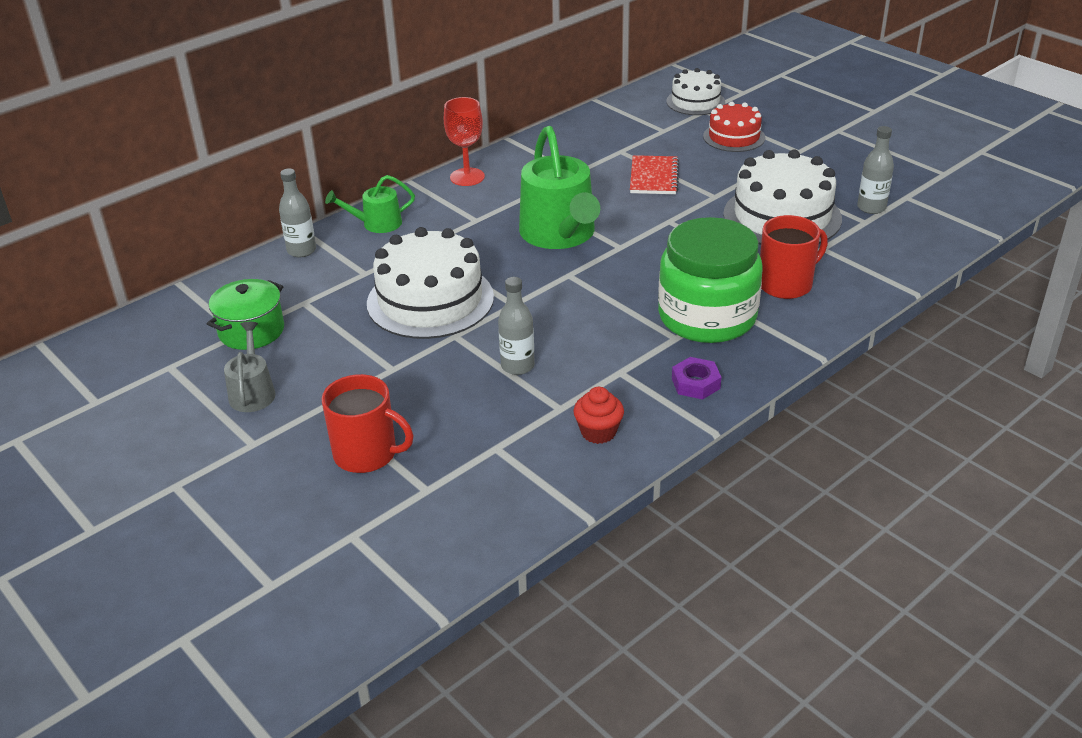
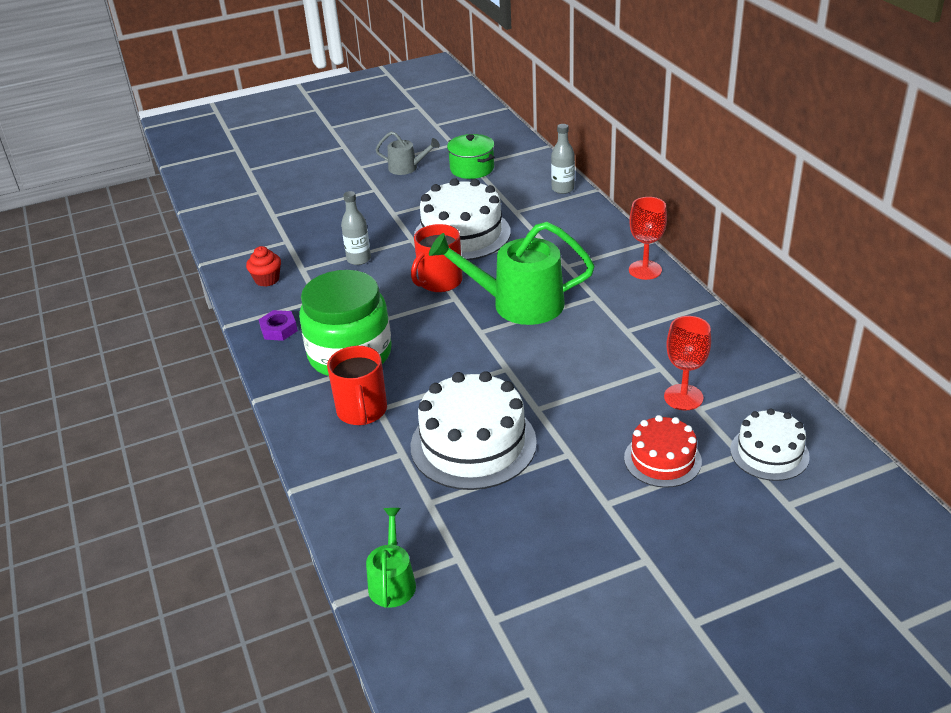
camera: 110 degrees right, 0 degrees up
(367, 454) = (319, 200): red mug -> red mug (439, 282)
(377, 224) = (585, 221): green watering can -> green watering can (392, 582)
(653, 137) = (683, 397): none -> red goblet
(653, 177) = (594, 377): red notebook -> none
(871, 208) = (452, 518): grey bottle -> none

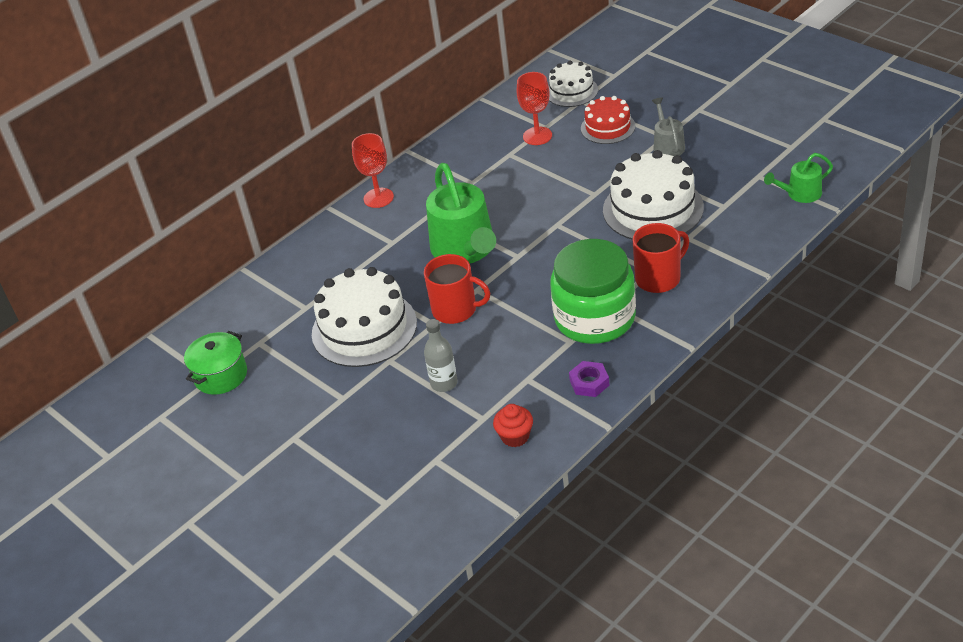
camera: 110 degrees left, 5 degrees up
(406, 168) = (233, 433): grey watering can -> grey watering can (667, 145)
(562, 189) = (248, 291): grey bottle -> none

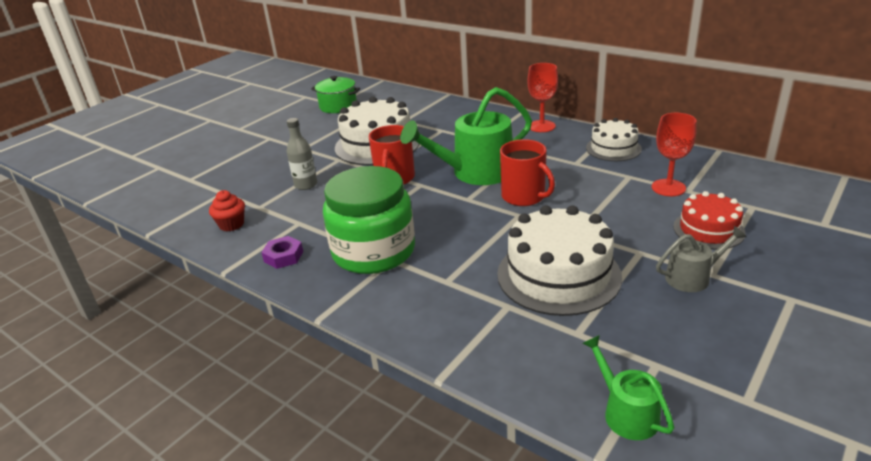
camera: 80 degrees right, 10 degrees down
(571, 91) = (768, 199): white cake -> white cake (613, 148)
(659, 278) = (433, 288): red mug -> red mug (524, 196)

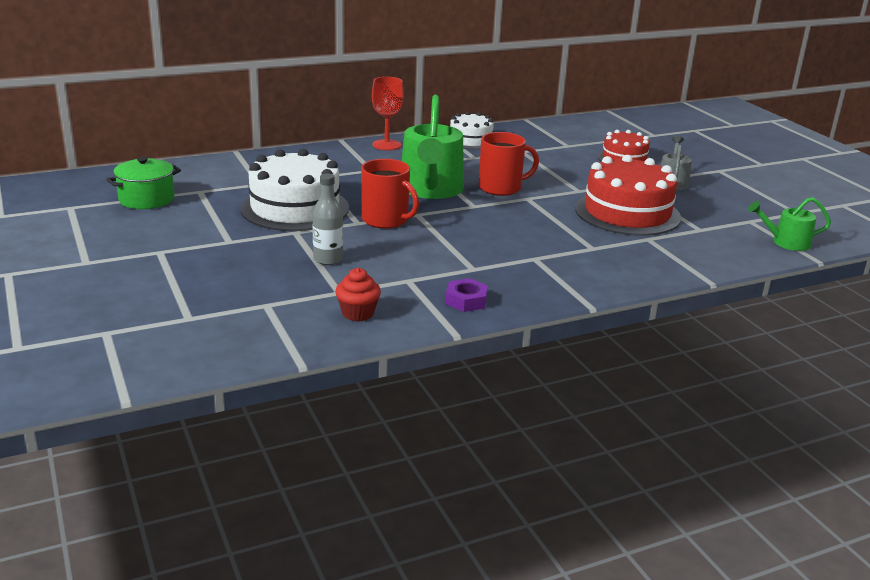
camera: 65 degrees left, 5 degrees down
(373, 251) = (511, 261): green jar -> none
(558, 275) = (627, 213): white cake -> red cake
(668, 188) = (556, 148): red goblet -> none

